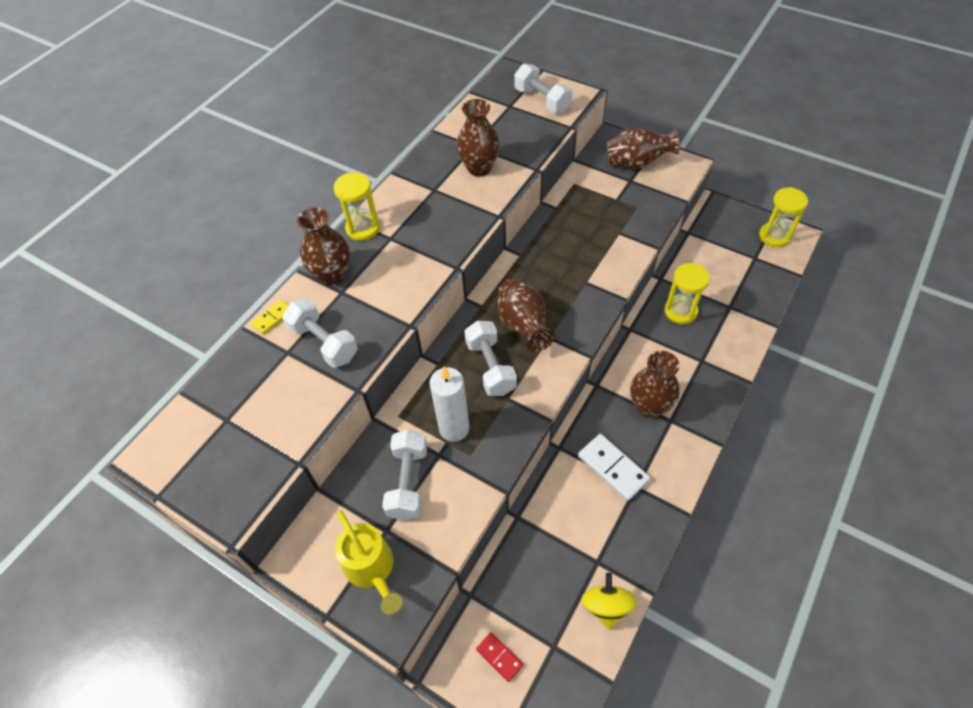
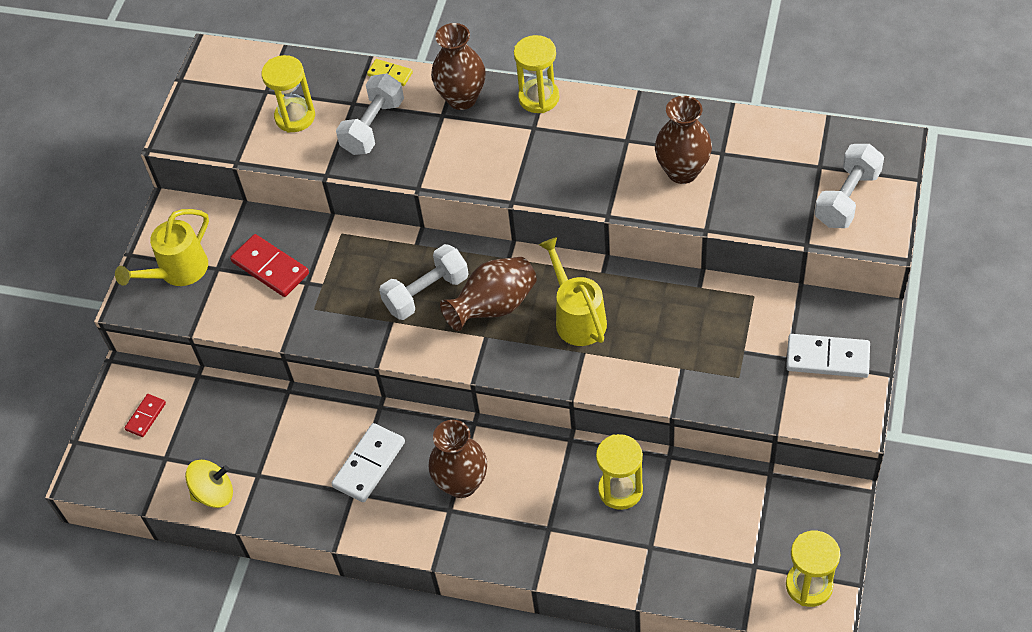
camera: 75 degrees right, 0 degrees up
(274, 401) = (295, 117): none -> yellow hourglass
(408, 482) = (270, 267): white dumbbell -> red domino
(454, 428) = (340, 285): white candle -> none
(554, 278) = (577, 317): none -> yellow watering can
(636, 163) = (827, 358): brown vase -> white domino

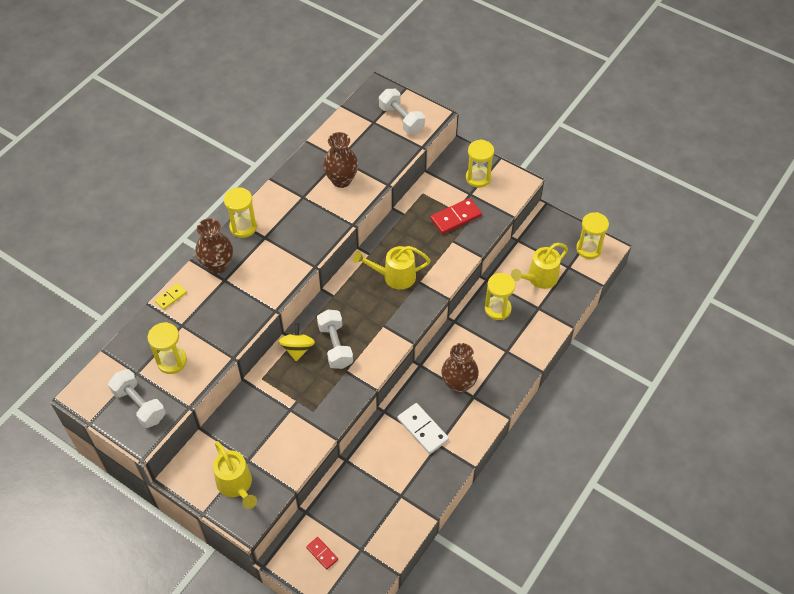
camera: 75 degrees left, 0 degrees up
(214, 493) = (402, 525): yellow spinning top -> yellow spinning top (297, 349)
(270, 267) = (266, 427): red domino -> red domino (455, 217)
(373, 126) = (209, 320): white dumbbell -> white dumbbell (139, 405)
(494, 307) = (364, 314): brown vase -> none
(708, 529) = (538, 278): none -> yellow watering can
(827, 358) = (478, 178): white domino -> yellow hourglass

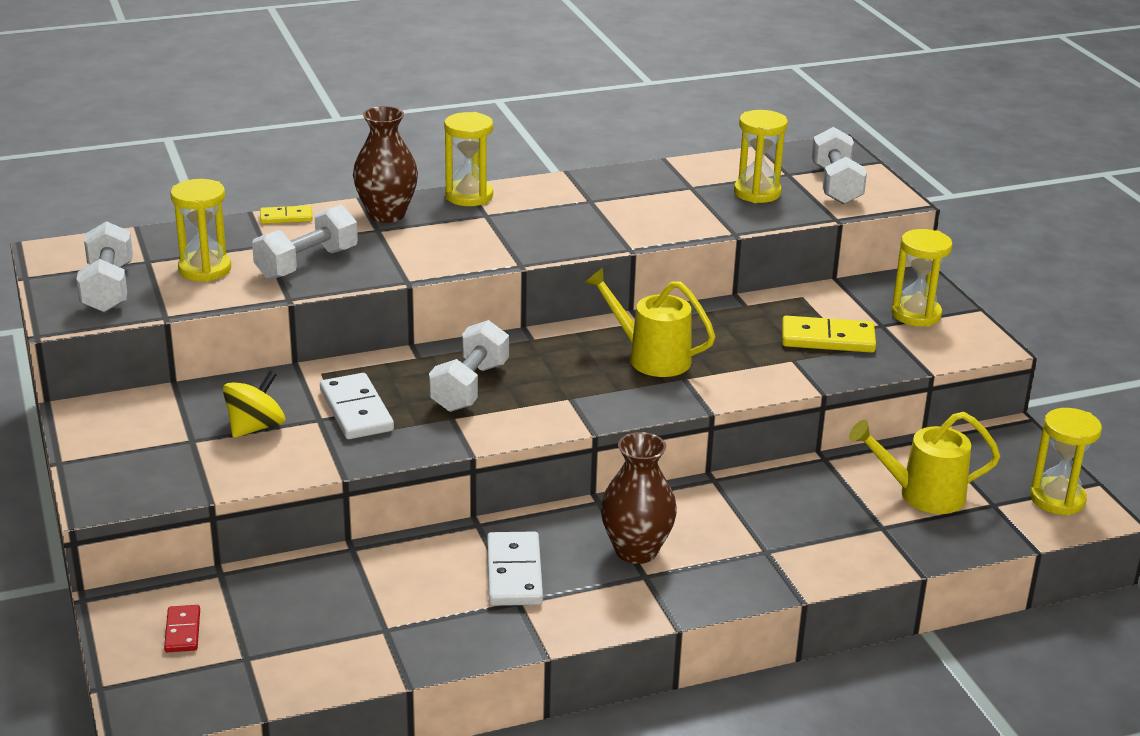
camera: 35 degrees right, 25 degrees down
(216, 326) = (306, 263): none -> white dumbbell
(236, 486) = (141, 457): yellow watering can -> none
(297, 349) = (410, 367): yellow spinning top -> yellow spinning top (255, 427)
(301, 393) = (356, 410): none -> white domino
(341, 180) = (668, 206): brown vase -> none
(455, 217) = (827, 339): red domino -> yellow domino
(497, 309) = (806, 497): yellow hourglass -> yellow hourglass (757, 193)

